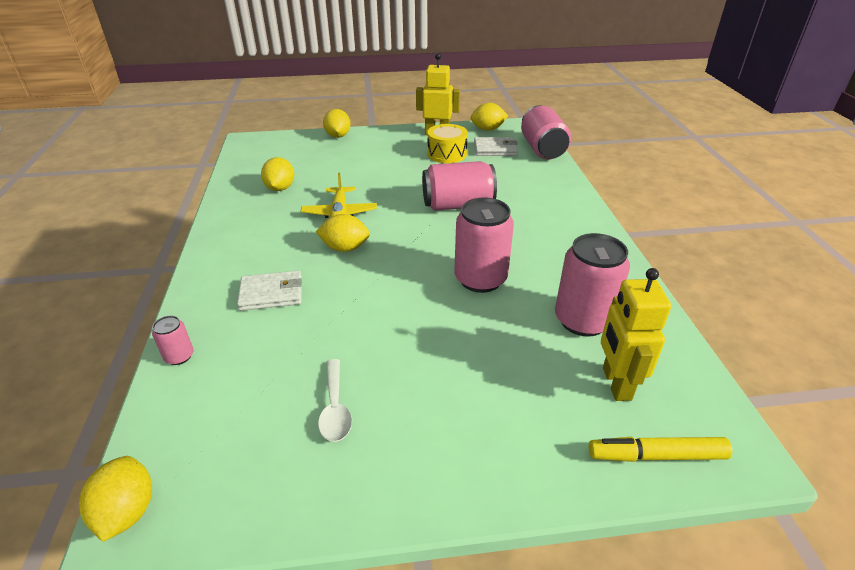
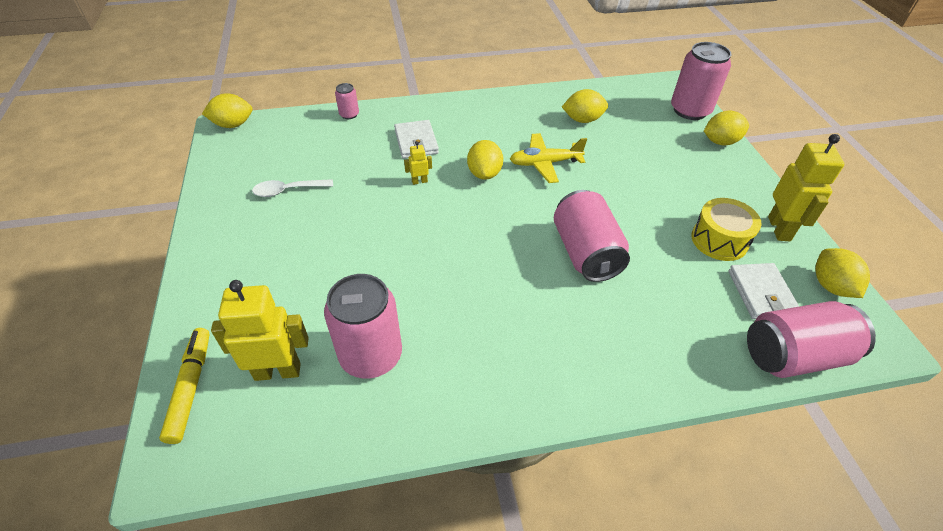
camera: 85 degrees right, 10 degrees up
(346, 291) = (419, 181): none -> yellow robot
(480, 279) = (440, 272): pink can -> pink can (690, 110)

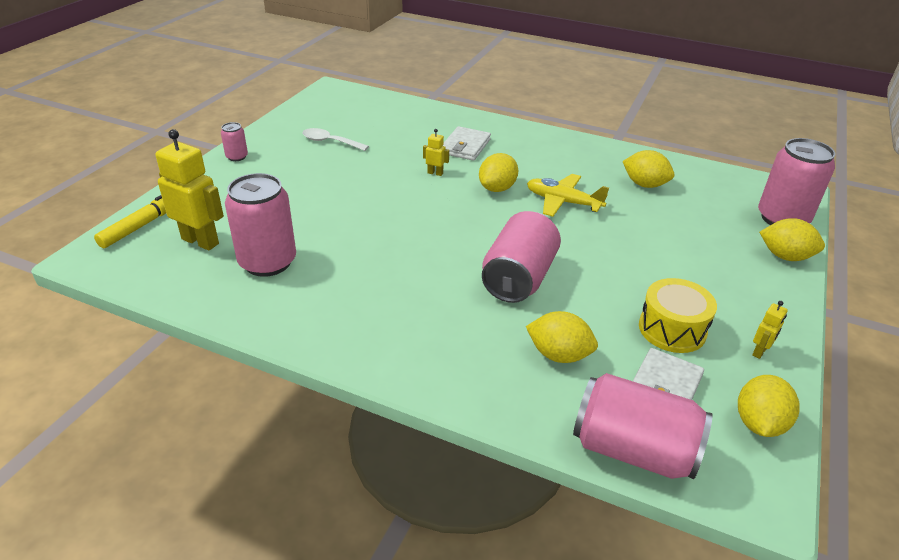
camera: 35 degrees right, 10 degrees down
(233, 125) = (340, 89): yellow lemon -> yellow lemon (559, 355)
(349, 114) = (433, 110): pink can -> pink can (237, 157)
(779, 229) = (759, 352): yellow robot -> yellow robot, size x0.46

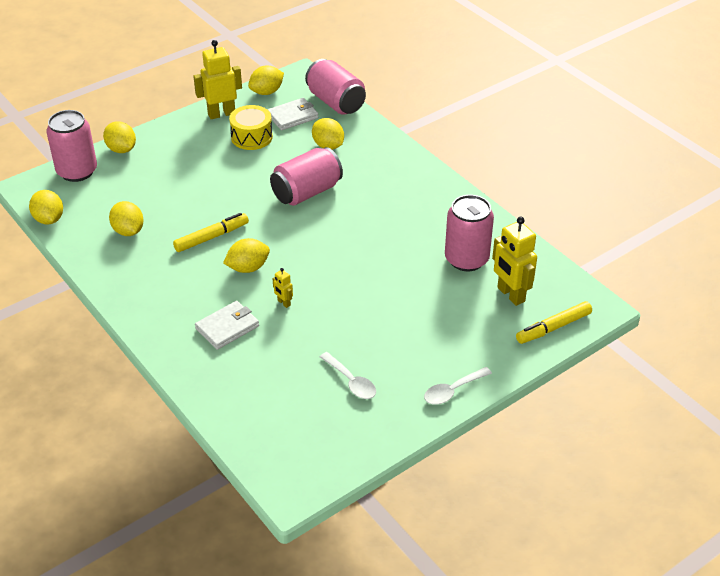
camera: 150 degrees left, 5 degrees up
(237, 157) = (452, 391): pink can -> white spoon
(563, 202) = (211, 237): yellow plane -> yellow marker
(725, 173) = (49, 219): none -> yellow lemon
(759, 352) = (221, 114): yellow robot -> yellow robot, size x2.15

